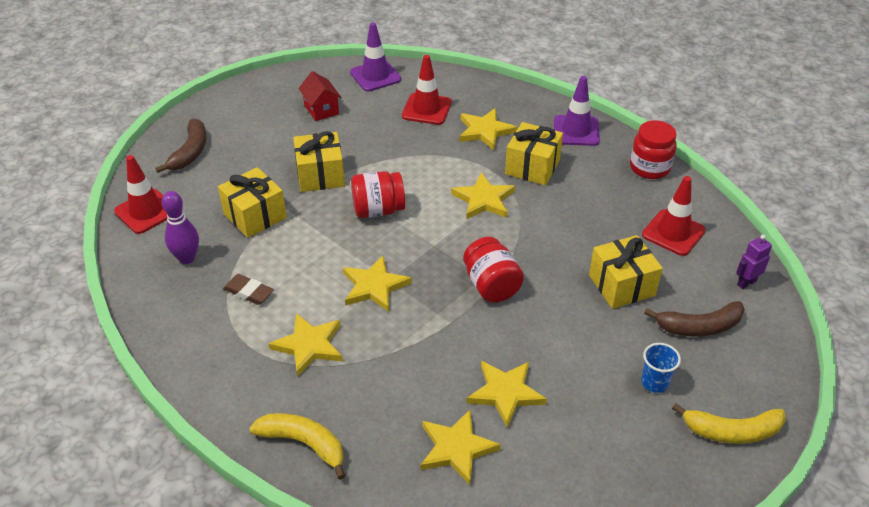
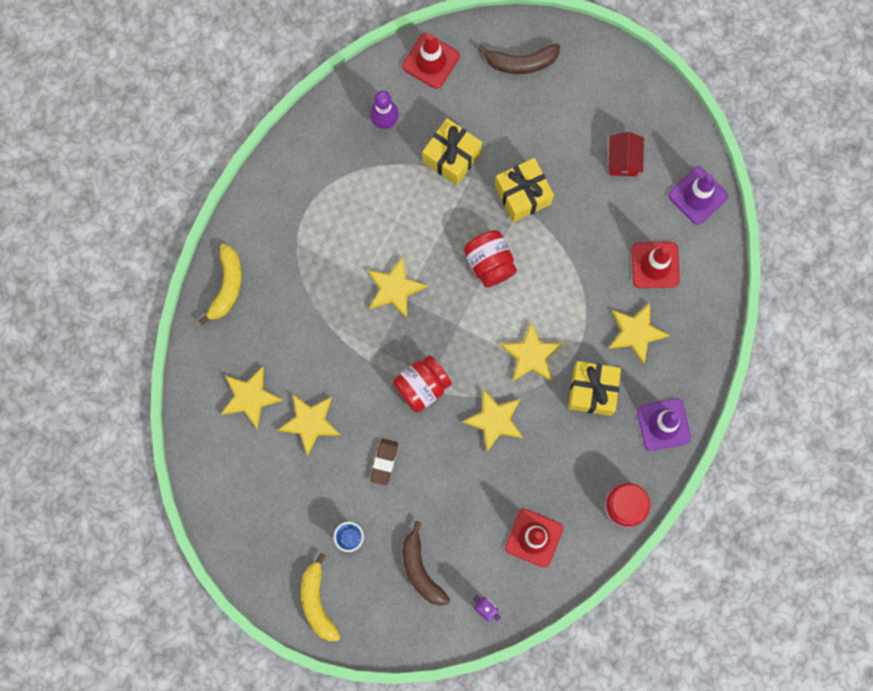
camera: 75 degrees right, 35 degrees up
(248, 292) = (361, 188): brown eraser -> brown eraser (384, 462)
(309, 345) = (317, 257): yellow star -> yellow star (494, 420)
(321, 109) = (623, 160): red house -> red house turned 45 degrees counterclockwise
(621, 285) = (452, 498): yellow gift -> none

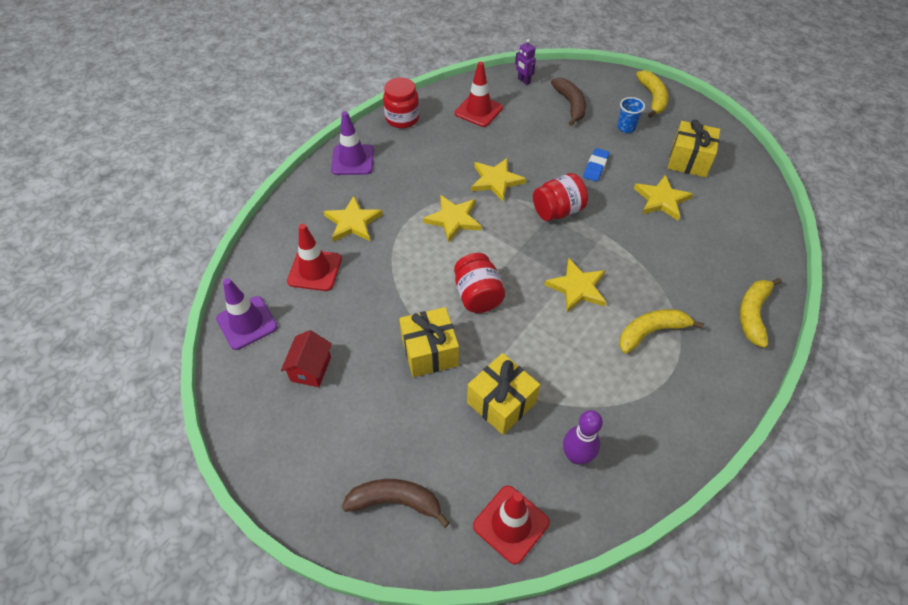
camera: 170 degrees left, 25 degrees down
(250, 397) = (719, 224): yellow star -> none
(323, 250) = (651, 332): none -> yellow banana
(384, 462) = (595, 167): brown eraser -> blue eraser
(592, 391) = (405, 188): yellow gift -> yellow gift (689, 160)

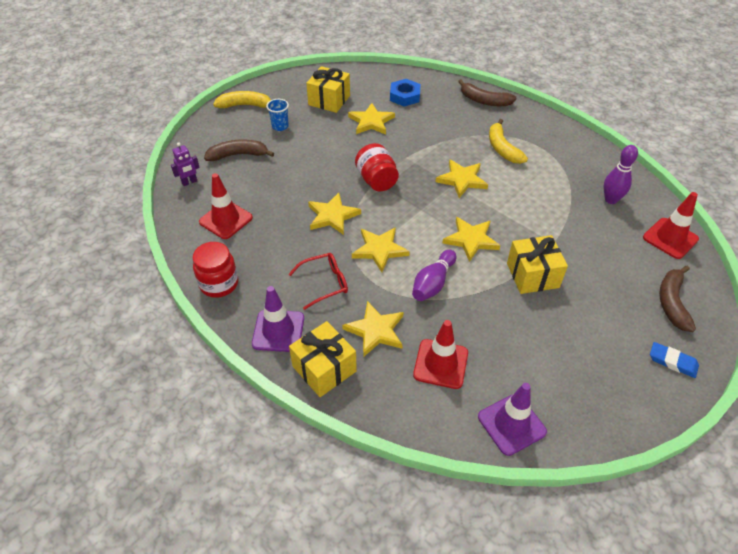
camera: 85 degrees left, 5 degrees down
(311, 369) = (560, 363): red house -> none
(407, 183) = (325, 283): none -> red glasses
(412, 263) = (433, 283): none -> purple bowling pin
(477, 295) = (471, 240): red jar -> yellow star
(501, 402) = (575, 234): yellow gift -> yellow gift (324, 369)
(595, 167) = (326, 151): blue eraser -> blue eraser (672, 362)
(727, 228) = (405, 96): none -> blue nut
(753, 314) = (484, 101): yellow banana -> brown banana

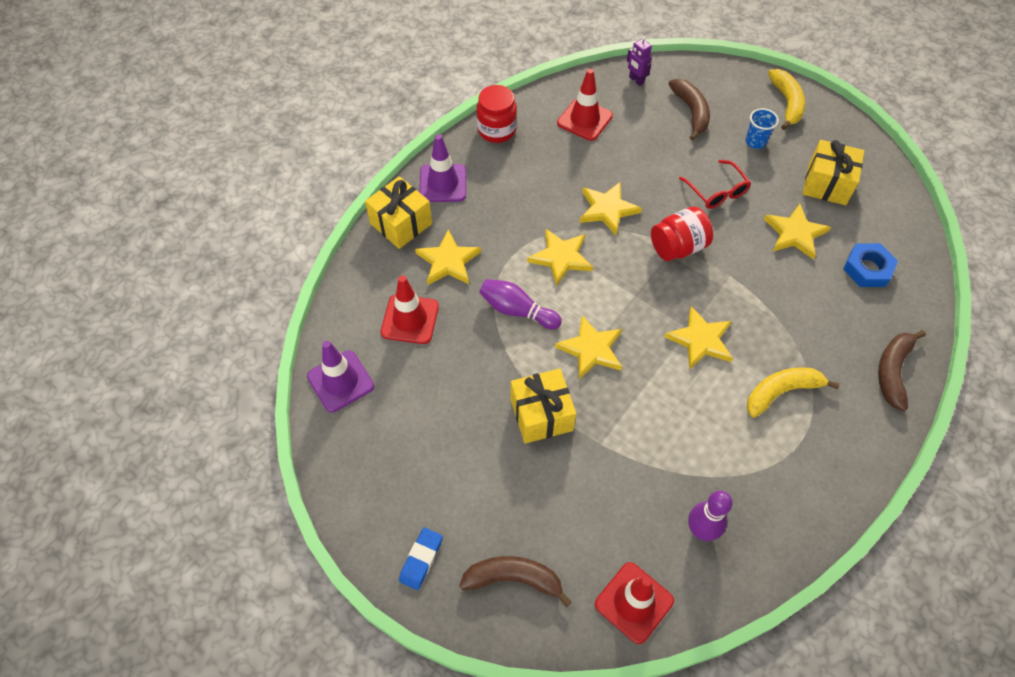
camera: 85 degrees right, 10 degrees up
(325, 283) = (506, 213): red glasses -> red glasses (717, 191)

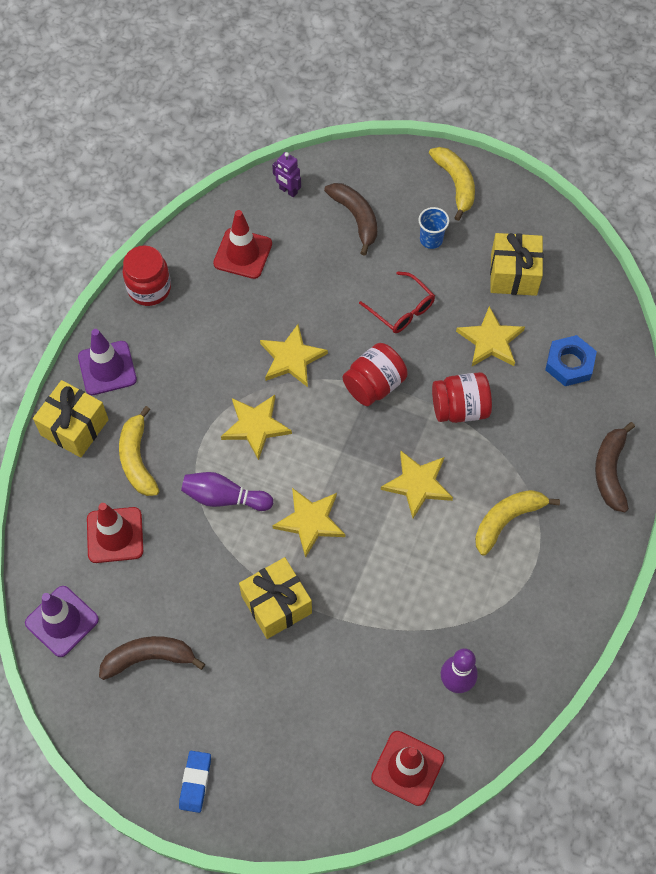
camera: 15 degrees left, 5 degrees up
(448, 261) = (137, 459): yellow star -> yellow banana
(513, 579) = (289, 776): brown banana -> brown banana (149, 658)
(754, 284) = (460, 408): none -> red jar

